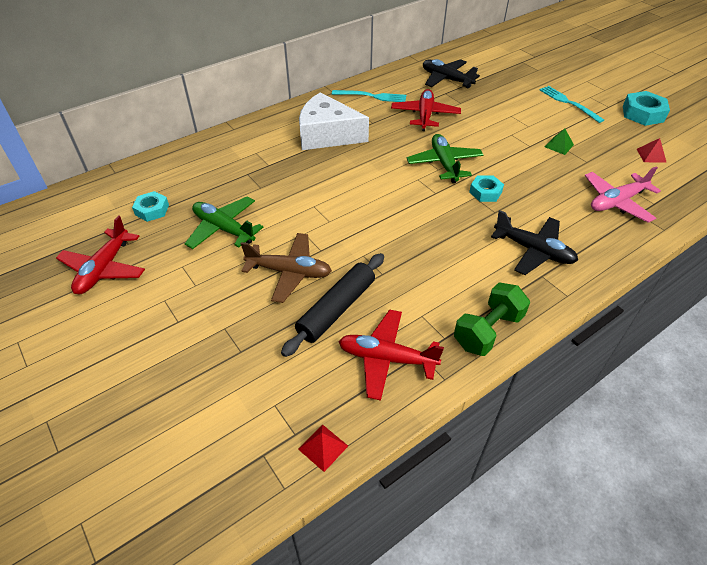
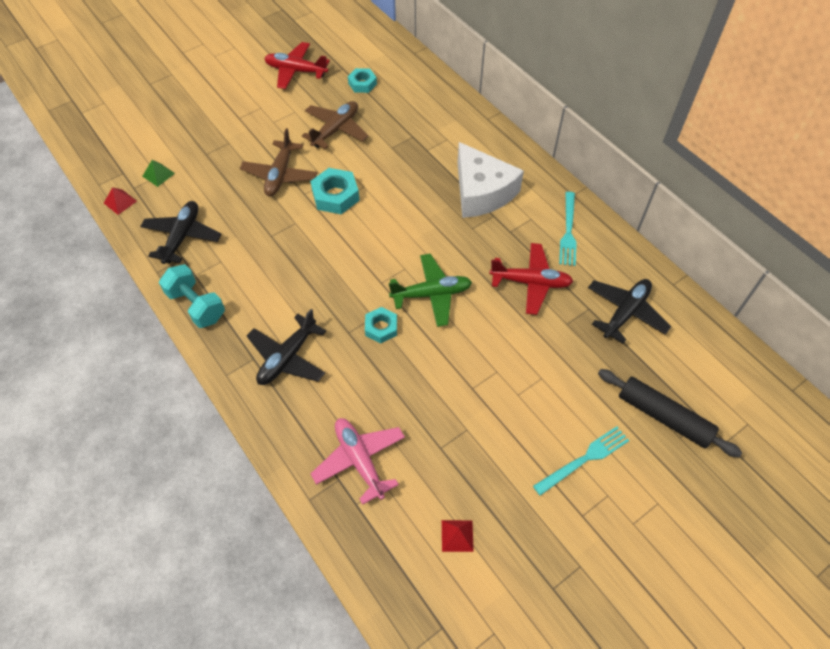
camera: 90 degrees right, 10 degrees up
(224, 229) = (336, 130): green plane -> brown plane
(327, 135) = (481, 192): white cheese -> white cheese turned 135 degrees clockwise
(337, 309) = (236, 206): black rolling pin -> black rolling pin (663, 417)
(386, 358) = (182, 237): red plane -> black plane
(488, 331) = (196, 305): green dumbbell -> turquoise dumbbell
(559, 145) = (474, 422): green pyramid -> green pyramid (158, 174)
(642, 114) = (566, 561): turquoise nut -> turquoise nut (335, 196)

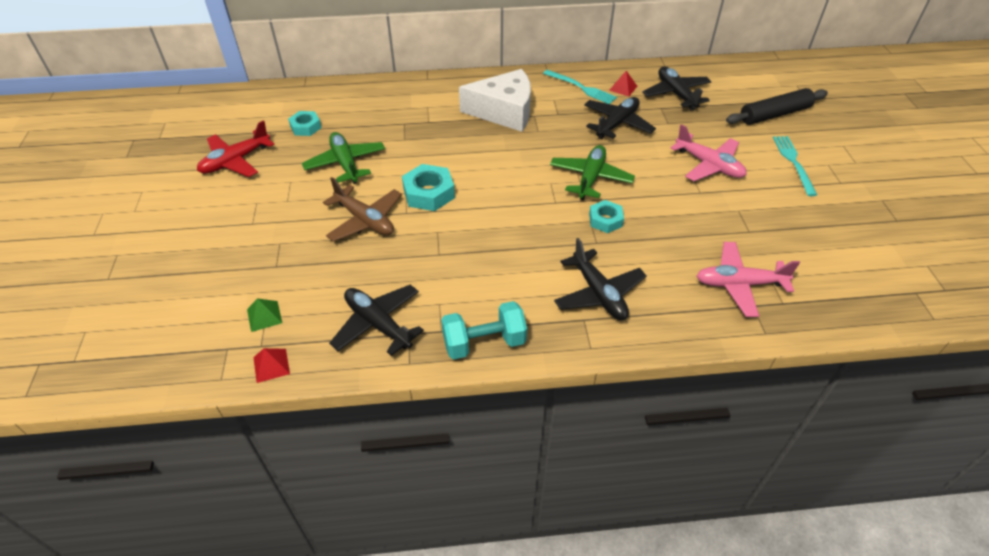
camera: 60 degrees left, 10 degrees down
(336, 130) = (345, 163): brown plane -> green plane
(457, 535) = (836, 253): red pyramid -> red pyramid (623, 88)
(521, 382) = (709, 165): none -> pink plane
(531, 282) = (617, 124): red plane -> black plane

